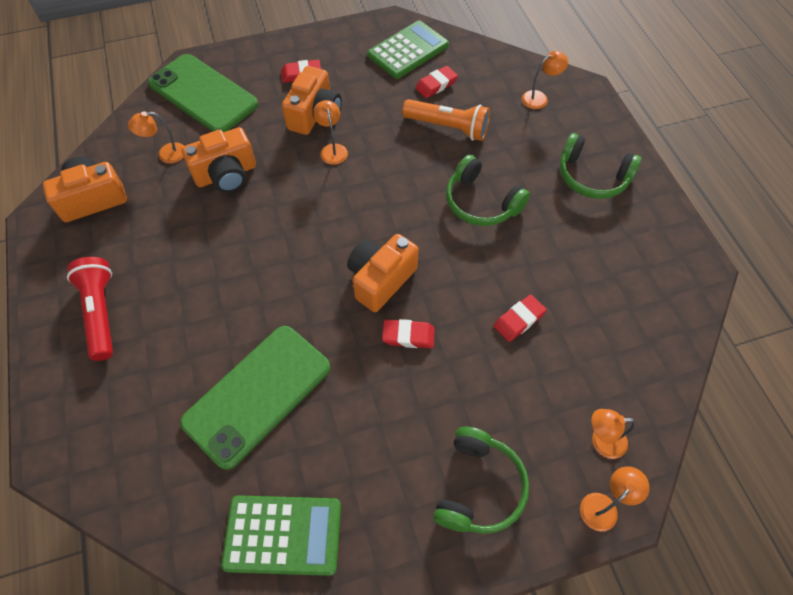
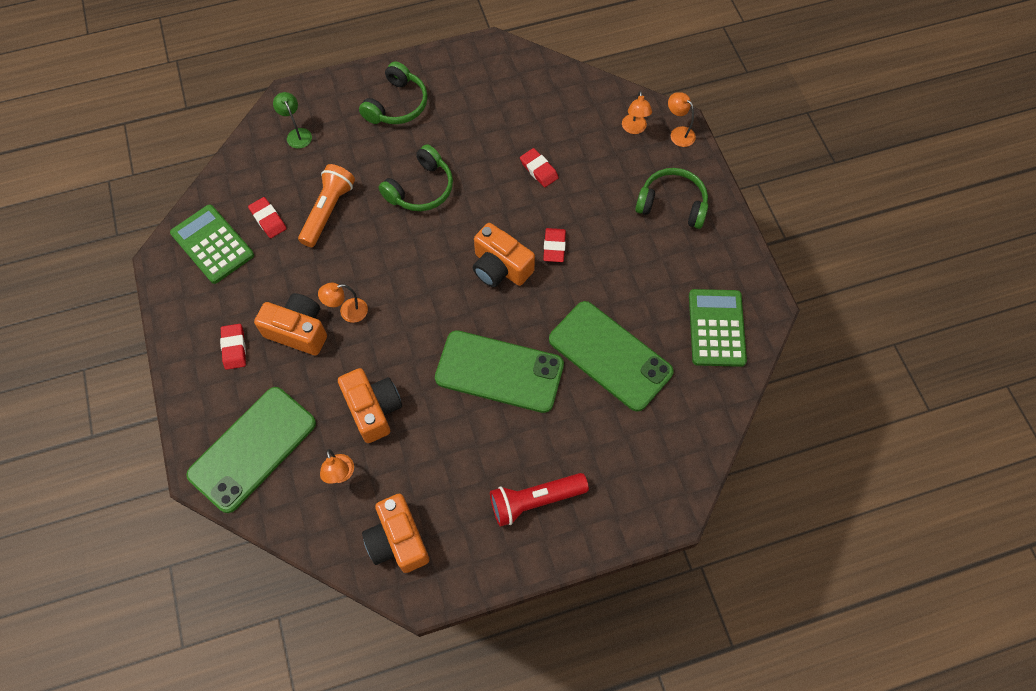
camera: 90 degrees left, 5 degrees up
(252, 279) = (499, 371): none -> green phone
(539, 98) = (297, 134): orange lamp -> green lamp

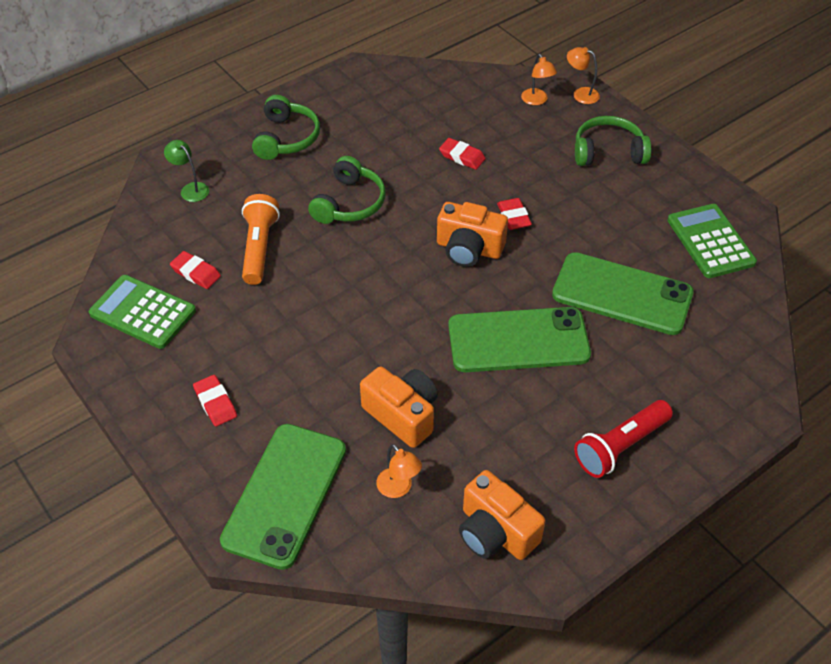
camera: 20 degrees left, 15 degrees down
(298, 331) = (281, 366): orange camera -> none
(347, 312) = (327, 333): orange lamp -> none

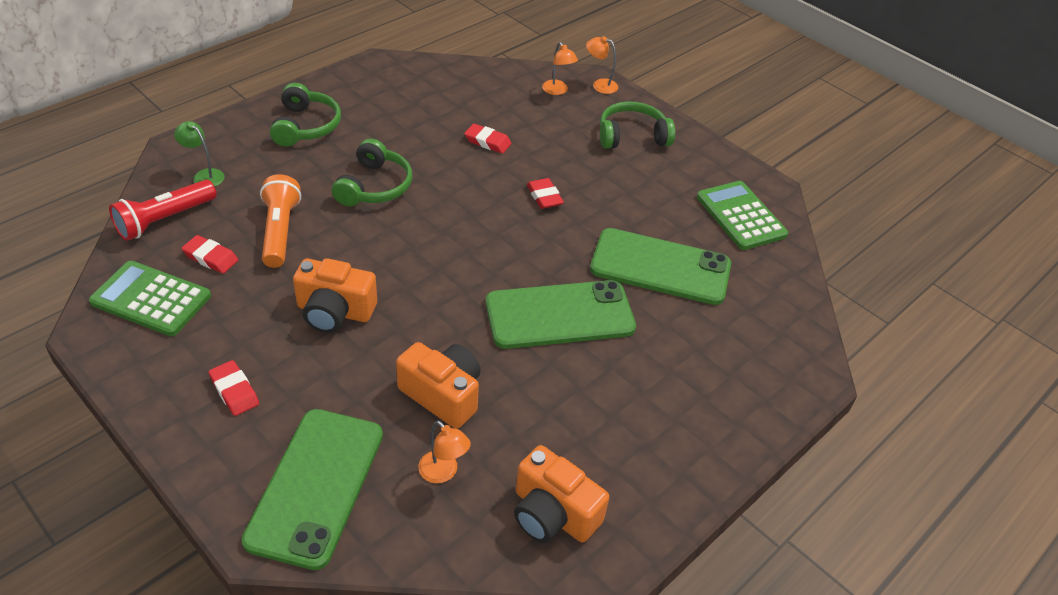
camera: 10 degrees left, 5 degrees down
(469, 249) = (501, 228): orange camera -> orange camera (334, 311)
(620, 446) = (675, 417): red flashlight -> red flashlight (164, 220)

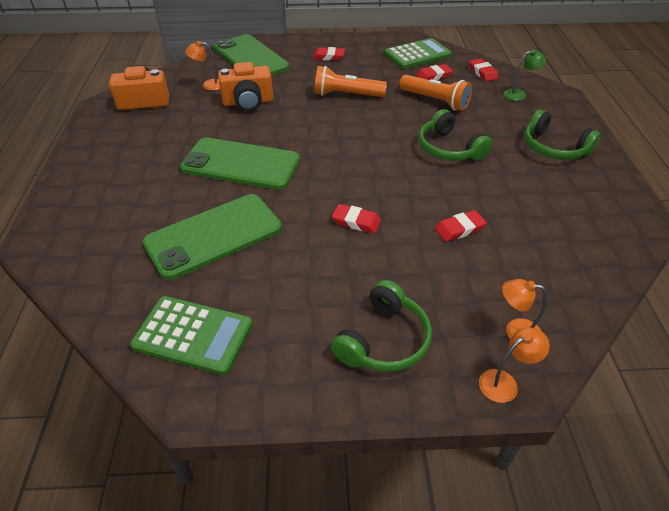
camera: 135 degrees right, 0 degrees up
(164, 220) = (483, 73): red flashlight -> red eraser
(334, 311) = (346, 95): orange camera -> orange flashlight
(559, 315) = (241, 164): green phone -> green phone turned 75 degrees clockwise

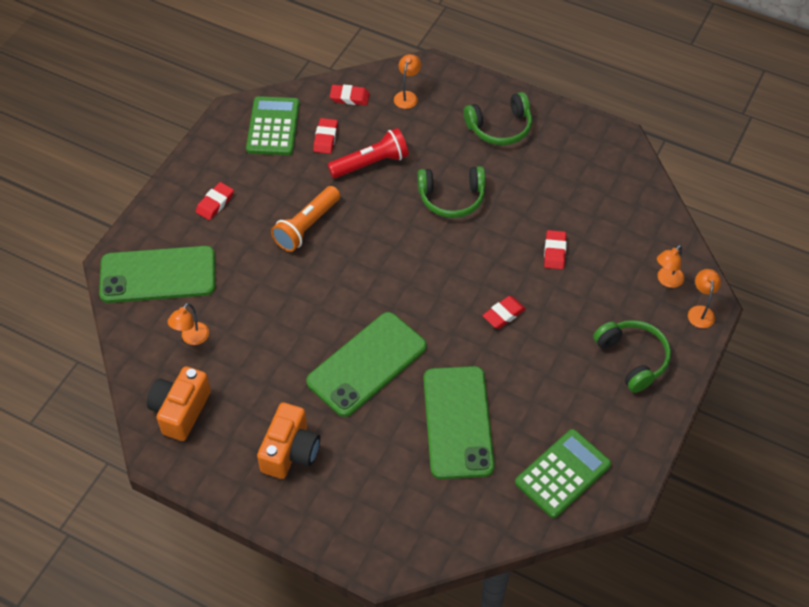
camera: 60 degrees left, 10 degrees up
(248, 102) = (257, 316): orange camera -> orange camera (290, 451)
(435, 101) = (371, 163): orange flashlight -> red flashlight
(519, 94) = (407, 96): green lamp -> orange lamp

